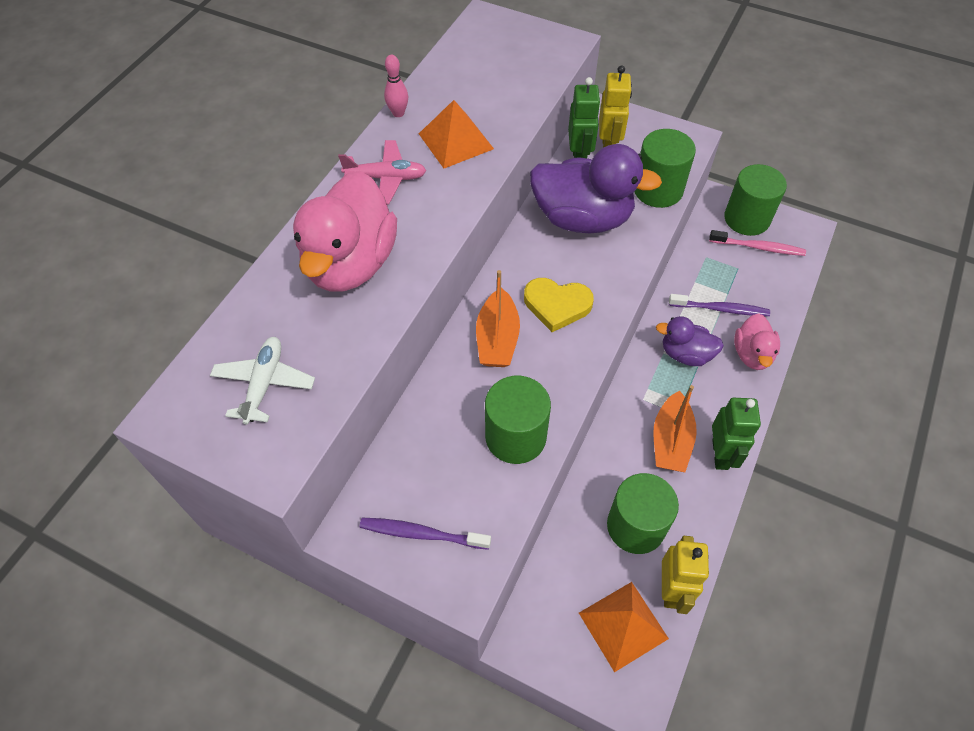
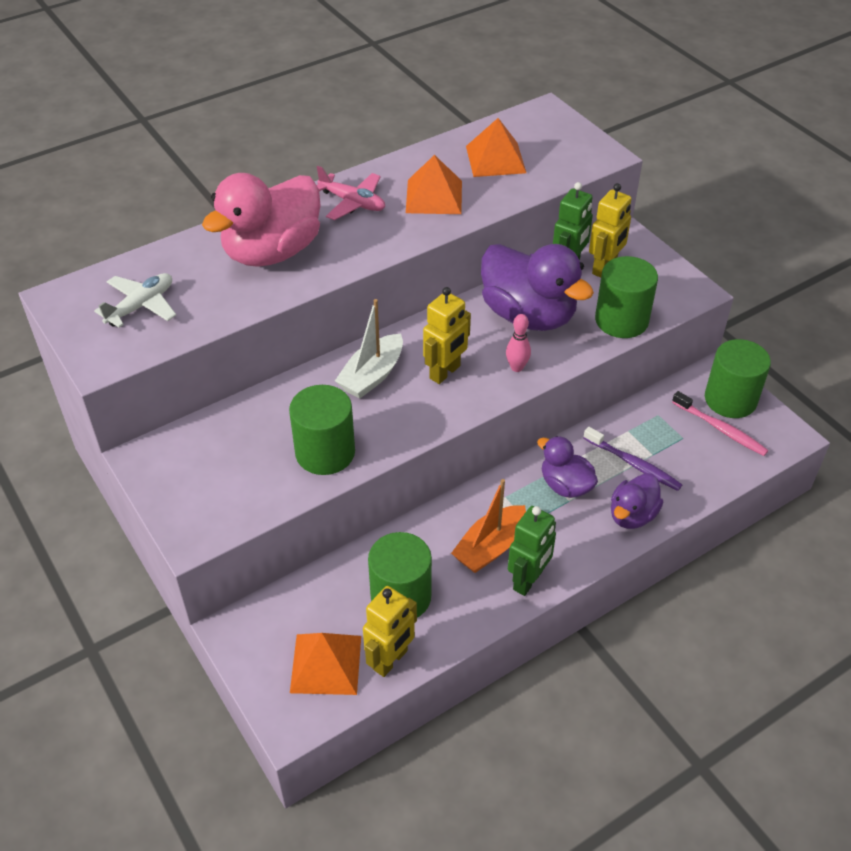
camera: 30 degrees right, 10 degrees down
(398, 113) = (404, 159): pink bowling pin -> pink bowling pin (517, 367)
(422, 534) = (194, 484): purple toothbrush -> none
(480, 82) = (495, 159): none -> orange pyramid
(497, 339) = (372, 375): orange boat -> white boat
(557, 305) = (445, 372): yellow heart -> yellow robot
(752, 354) = (632, 515): pink duck -> purple duck

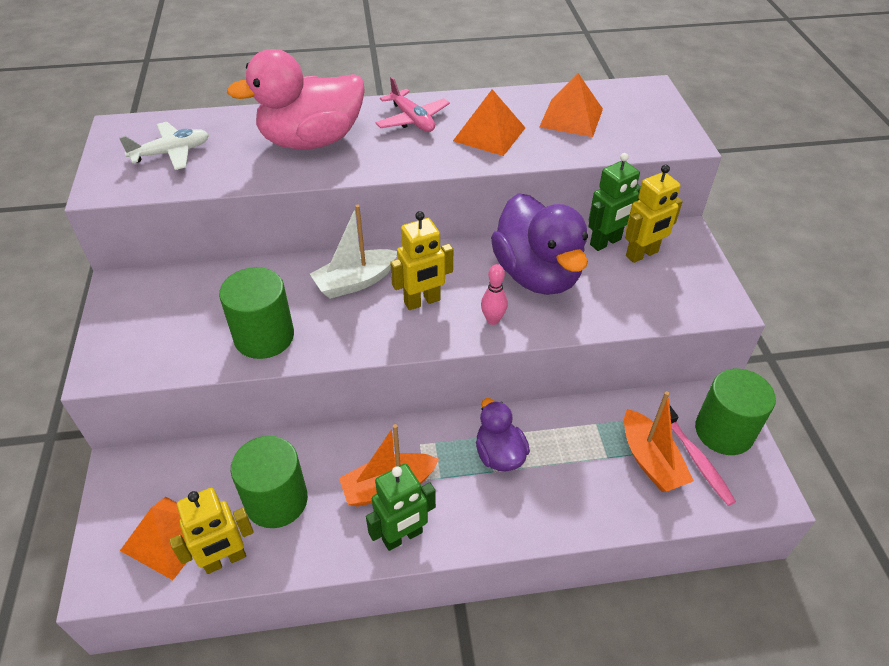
camera: 25 degrees right, 0 degrees up
(621, 320) = (627, 309): green cylinder -> none
(632, 515) = (548, 512): purple duck -> none
(633, 464) = (581, 459): purple toothbrush -> none
(687, 444) = (650, 460): none -> orange boat

